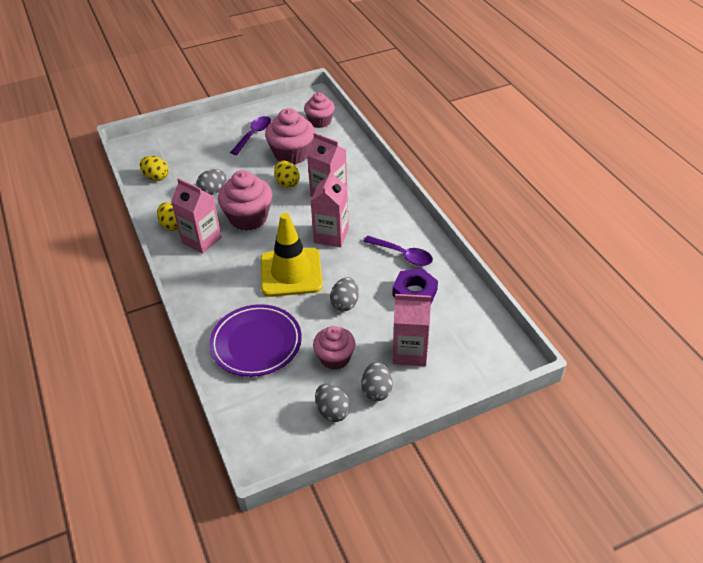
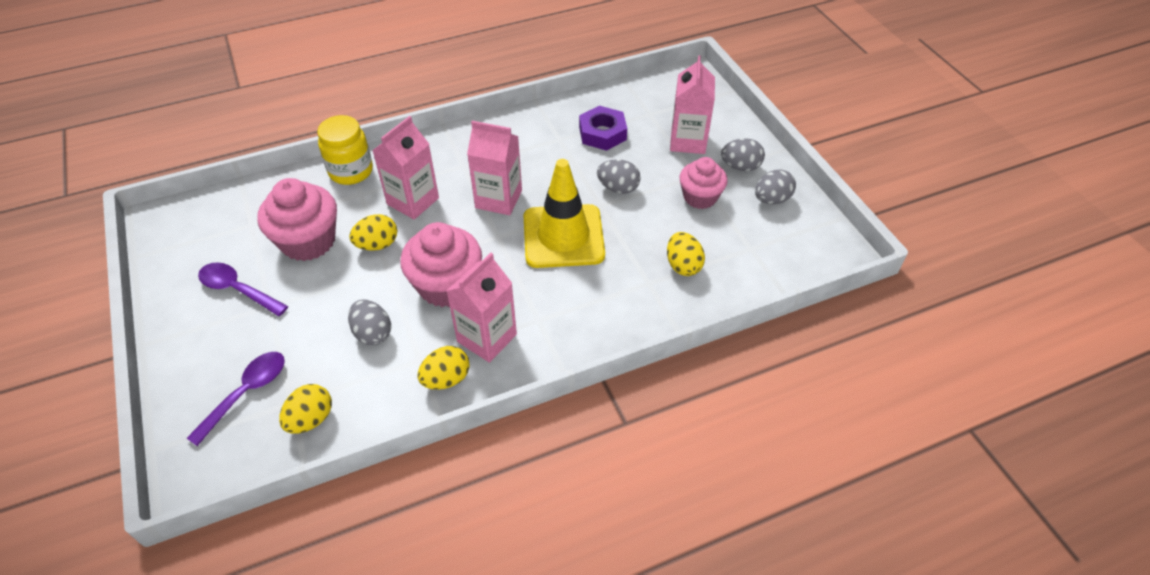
camera: 90 degrees left, 5 degrees up
(256, 343) = (683, 265): purple plate -> yellow egg
(320, 121) = (235, 210): pink cupcake -> none
(358, 162) = (351, 171): none -> yellow jar
(402, 255) = (541, 139): purple spoon -> purple spoon (246, 393)

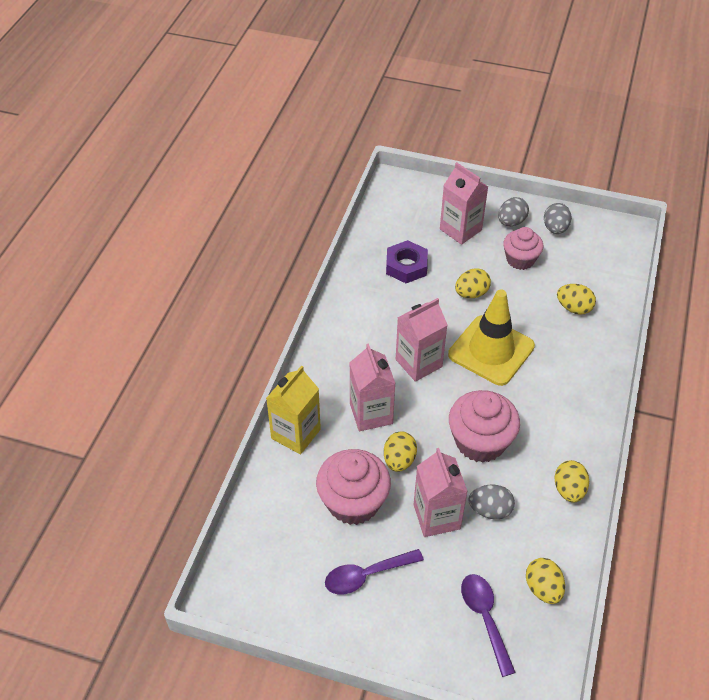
camera: 50 degrees left, 0 degrees up
(351, 171) = (296, 434): yellow jar -> yellow carton
(487, 338) = (550, 447): pink carton -> pink carton (436, 516)
(618, 188) = (471, 293): grey egg -> yellow egg

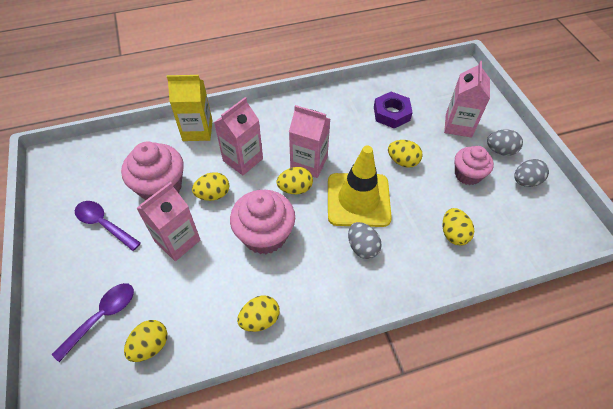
camera: 55 degrees right, 5 degrees up
(442, 390) = (295, 189): none -> yellow egg
(490, 510) = (204, 272): grey egg -> grey egg (362, 247)

